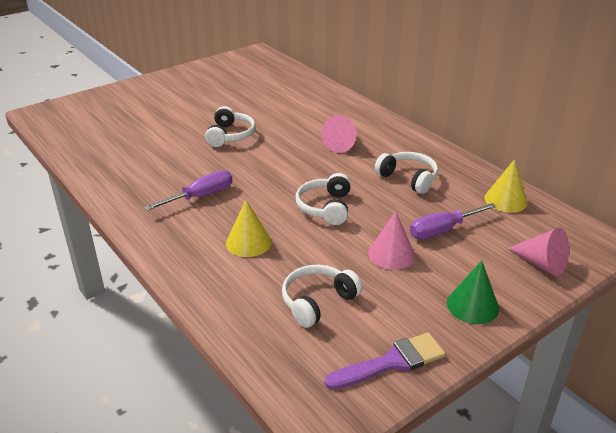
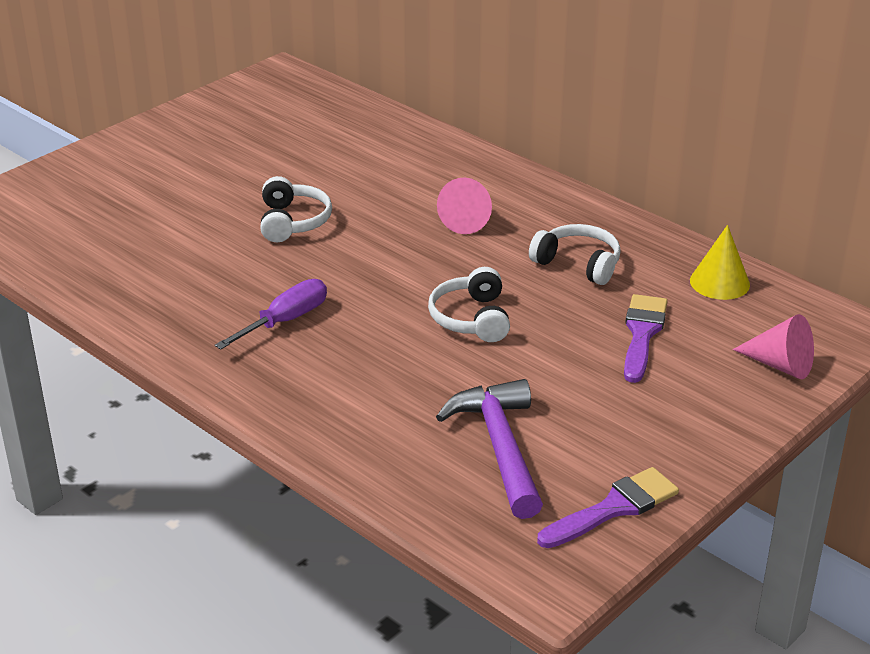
camera: 10 degrees left, 0 degrees up
(248, 242) = (379, 379): yellow cone -> none
(318, 302) = (500, 447): white headphones -> purple hammer
(391, 254) = (580, 374): pink cone -> none
(442, 230) = (642, 334): purple screwdriver -> purple brush
(472, 305) = (701, 428): green cone -> none

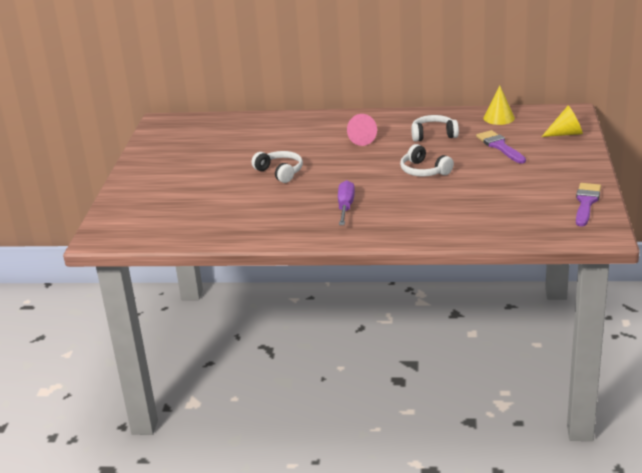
camera: 35 degrees left, 5 degrees down
(500, 447) = (512, 205): purple hammer -> none
(780, 365) = (566, 134): pink cone -> yellow cone

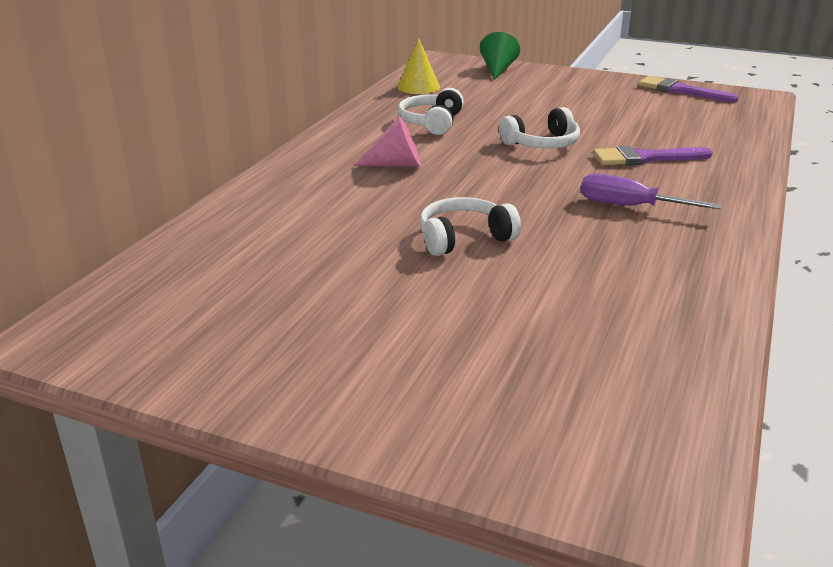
camera: 75 degrees left, 0 degrees up
(499, 146) = (502, 99): purple brush -> purple brush (644, 158)
(566, 134) = (497, 70): yellow cone -> green cone

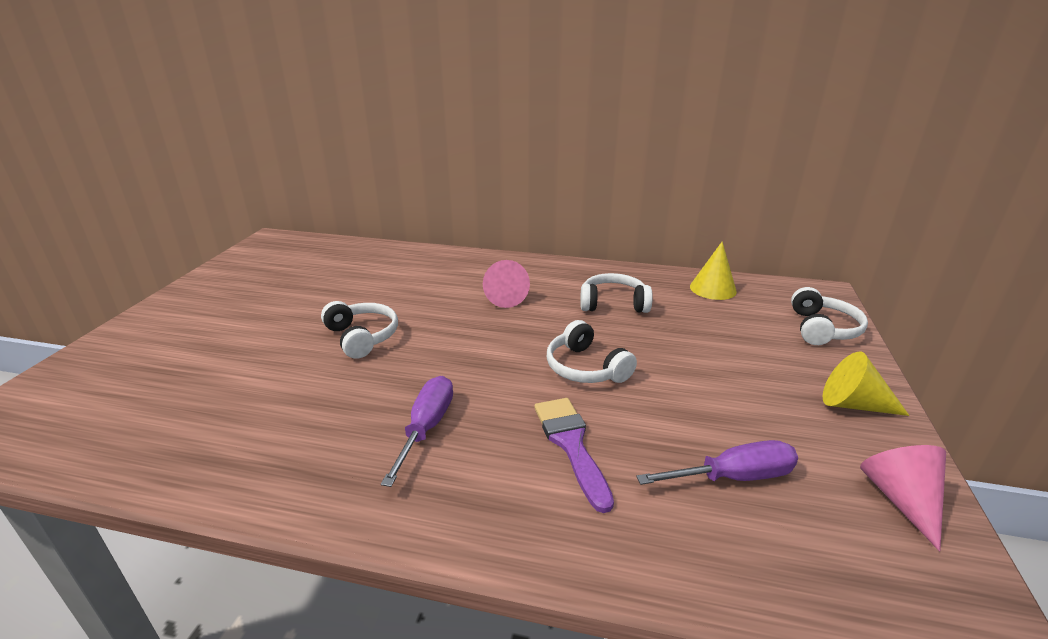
camera: 80 degrees right, 0 degrees up
(497, 70) = (821, 329): green cone -> white headphones
(594, 81) = (853, 404): none -> yellow cone
(670, 120) = (733, 477): none -> purple screwdriver
(680, 90) = (901, 499): purple brush -> pink cone

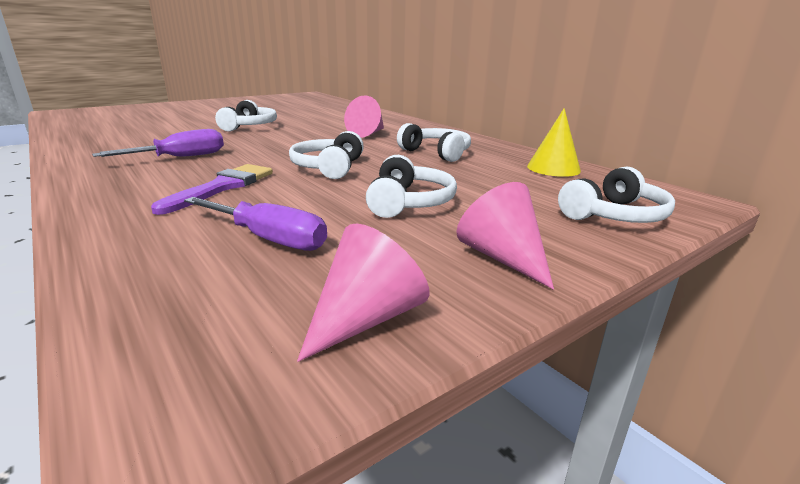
camera: 40 degrees right, 5 degrees down
(719, 381) = (408, 202): none -> white headphones
(853, 404) = (503, 258): yellow cone -> pink cone

